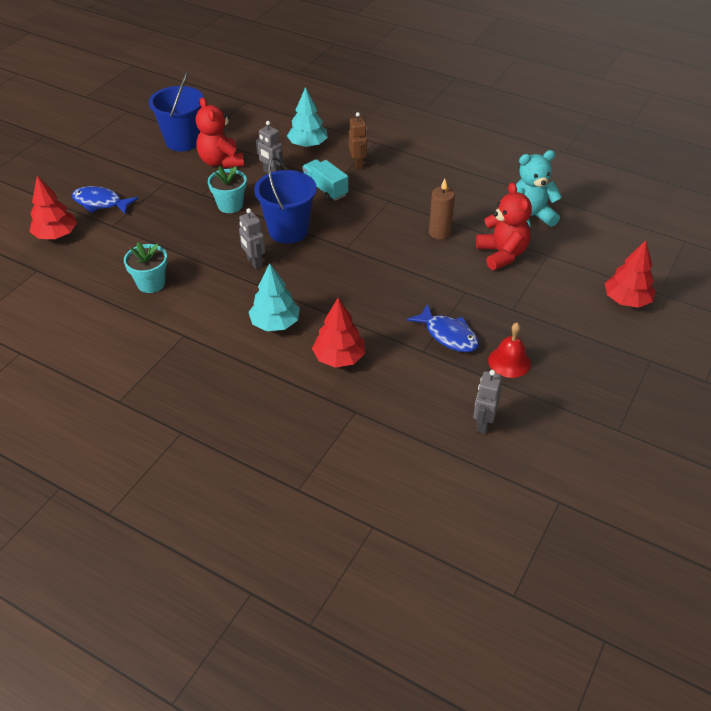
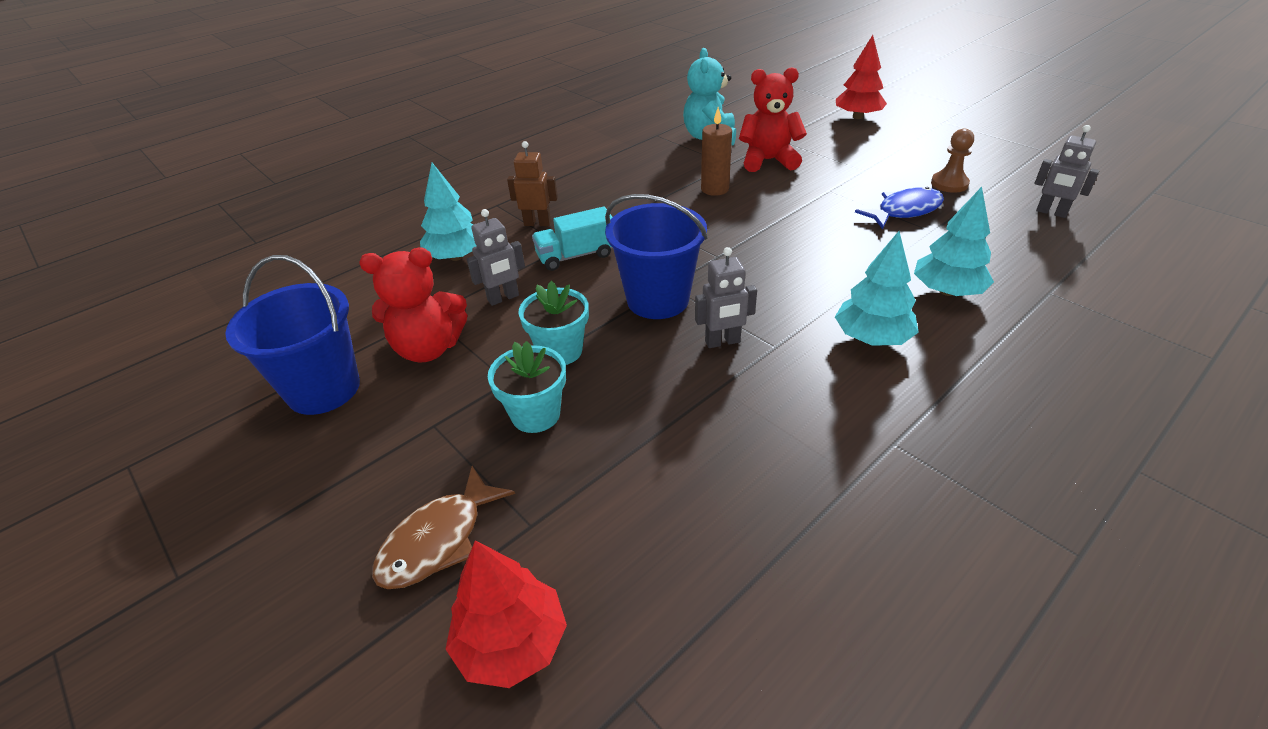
camera: 70 degrees left, 5 degrees down
(101, 203) = (438, 540): blue fish -> brown fish
(151, 283) = (742, 476): turquoise flower pot -> turquoise flower pot (535, 414)
(339, 358) = (947, 291): red tree -> turquoise tree
(509, 361) = (949, 184): red bell -> brown pawn

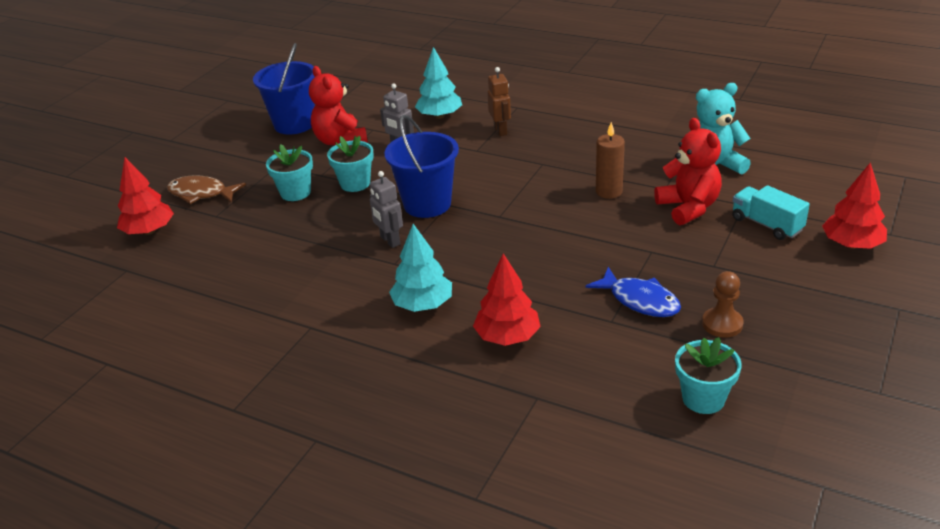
camera: 70 degrees right, 5 degrees down
(576, 256) = (466, 158): turquoise truck -> turquoise truck (766, 224)
(947, 291) = (507, 337): turquoise tree -> red tree
(1051, 212) = (703, 398): grey robot -> turquoise flower pot

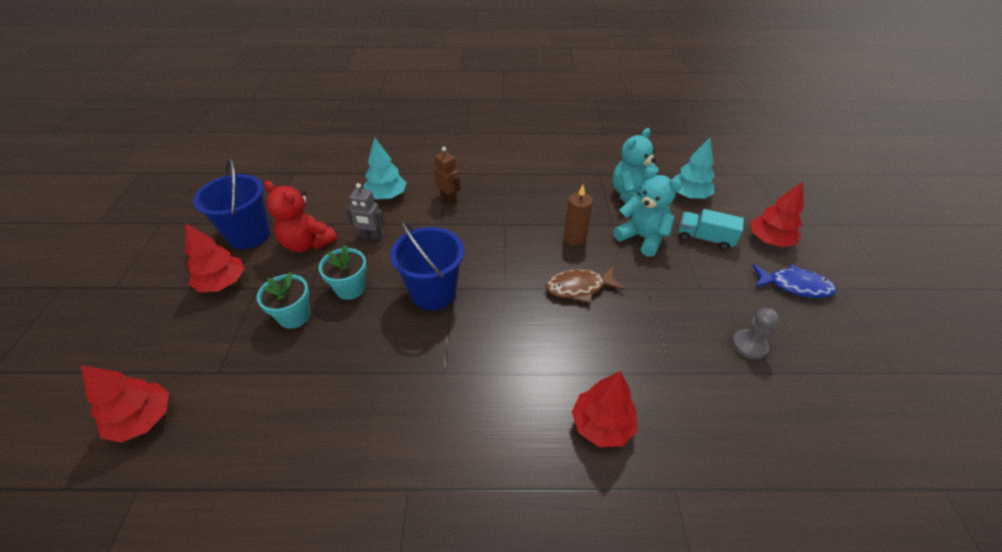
camera: 30 degrees left, 10 degrees up
(201, 193) = (186, 347): brown fish -> brown fish (579, 287)
(252, 155) = (222, 283): none -> red tree
(390, 241) = (424, 346): grey robot -> none
(423, 305) = (502, 414): turquoise tree -> turquoise tree (689, 195)
(639, 300) = (675, 342): blue fish -> blue fish (794, 286)
(688, 208) = (642, 238): red teddy bear -> turquoise teddy bear
(703, 398) = (796, 431): turquoise flower pot -> none
(722, 324) = (749, 345): brown pawn -> grey pawn

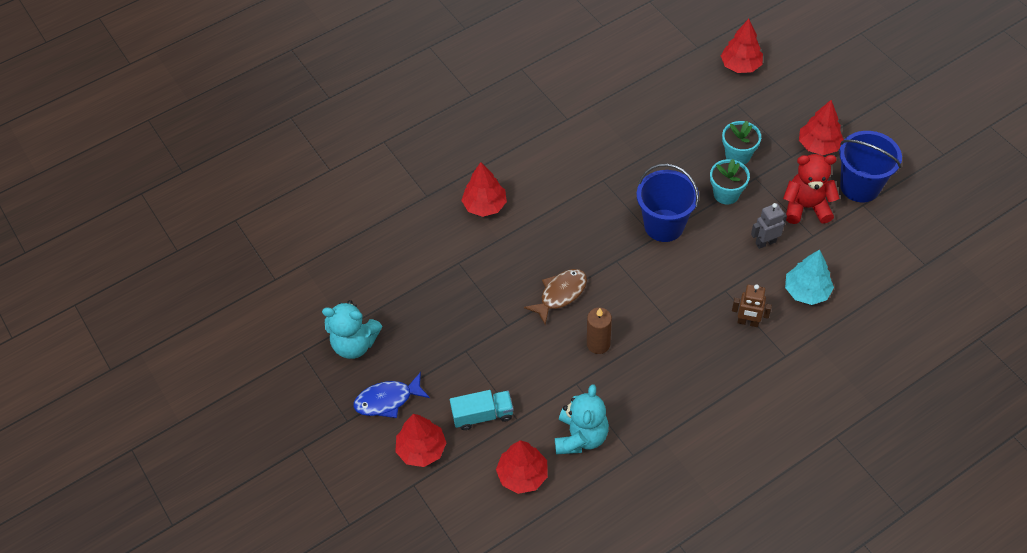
camera: 150 degrees right, 10 degrees up
(642, 238) = (539, 381): turquoise teddy bear -> turquoise teddy bear (355, 344)
(689, 195) = (522, 475): turquoise tree -> red tree
(749, 345) = (410, 316): grey pawn -> none

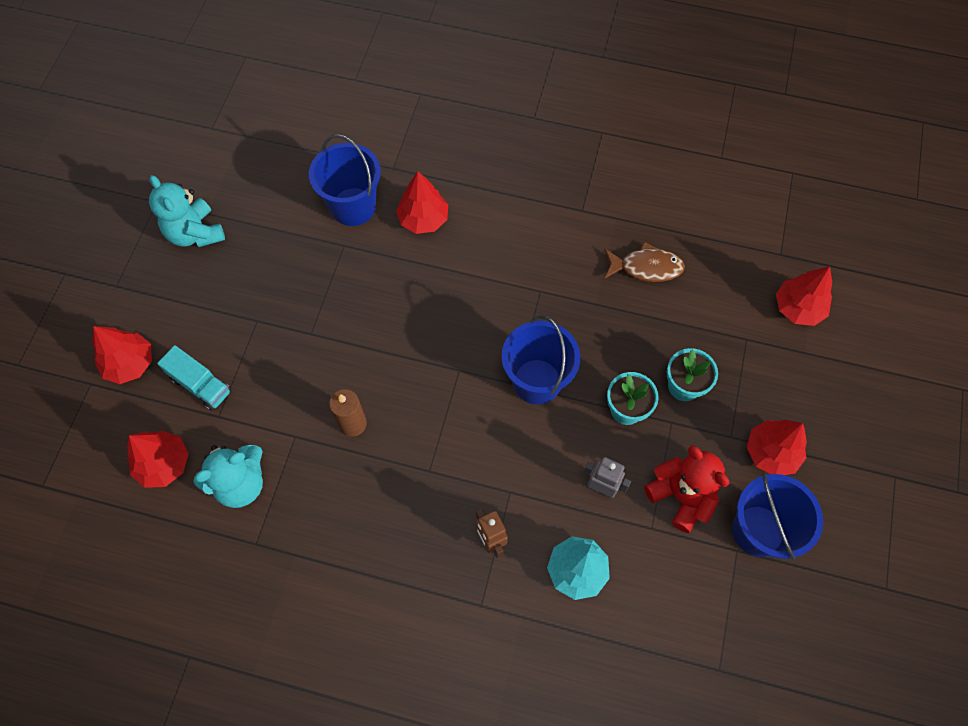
camera: 45 degrees right, 10 degrees up
(388, 400) = (159, 300): blue fish -> none
(433, 238) = (353, 207): none -> blue bucket
(560, 294) = (380, 351): brown fish -> brown fish (646, 267)

